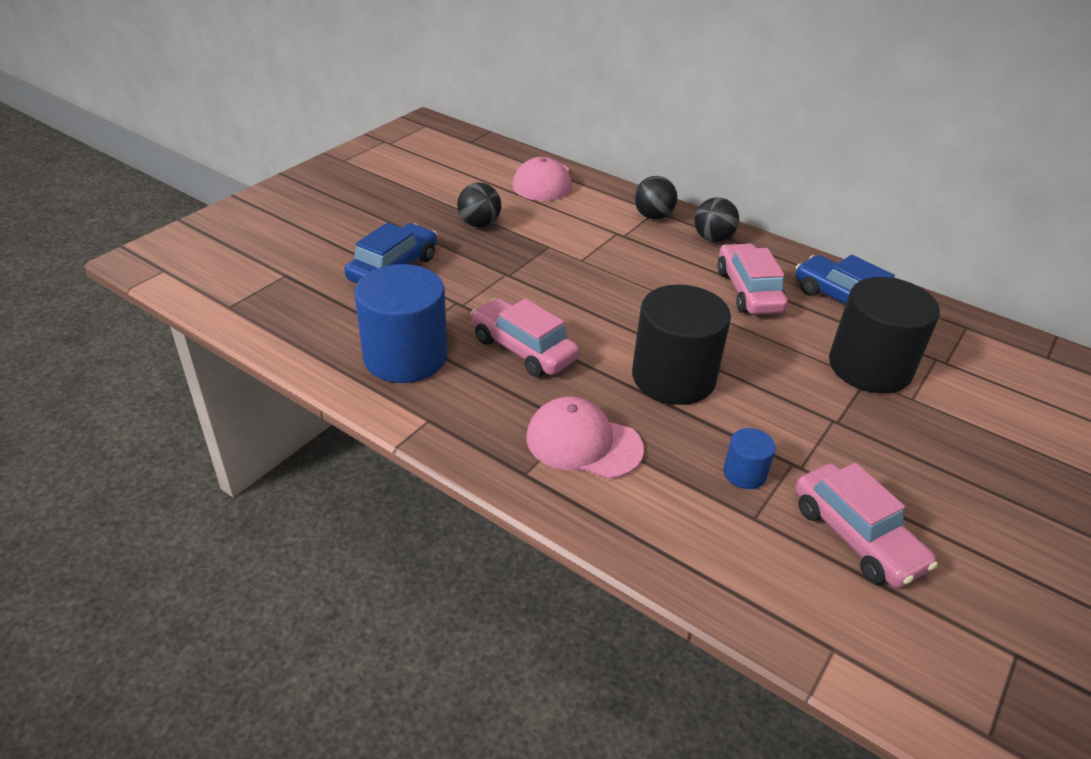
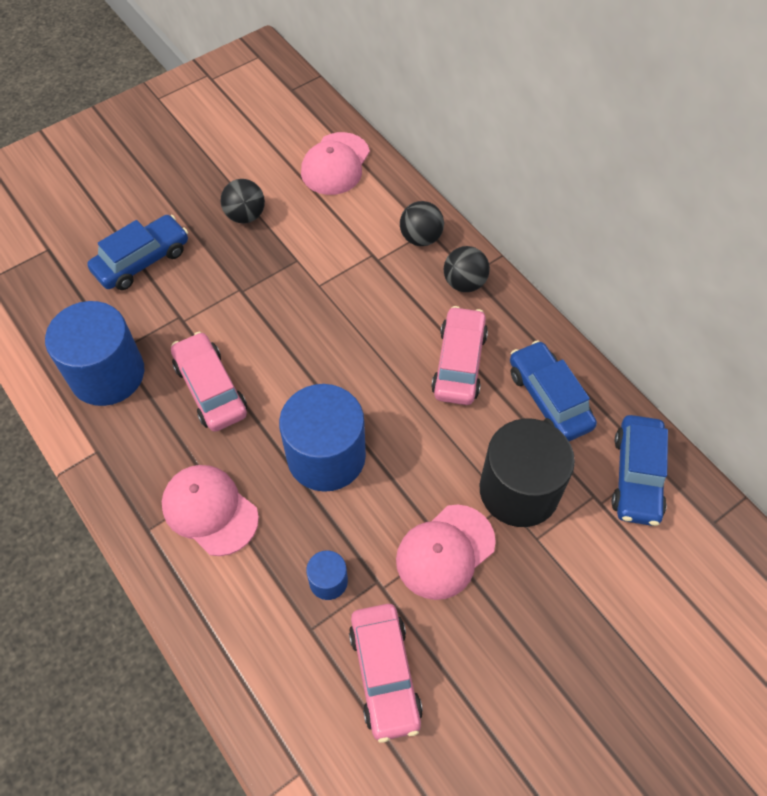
camera: 20 degrees right, 20 degrees up
(673, 377) = (326, 456): black cylinder -> blue cylinder
(839, 425) = (445, 551): none -> pink cap
(960, 338) = (636, 476): none -> blue car

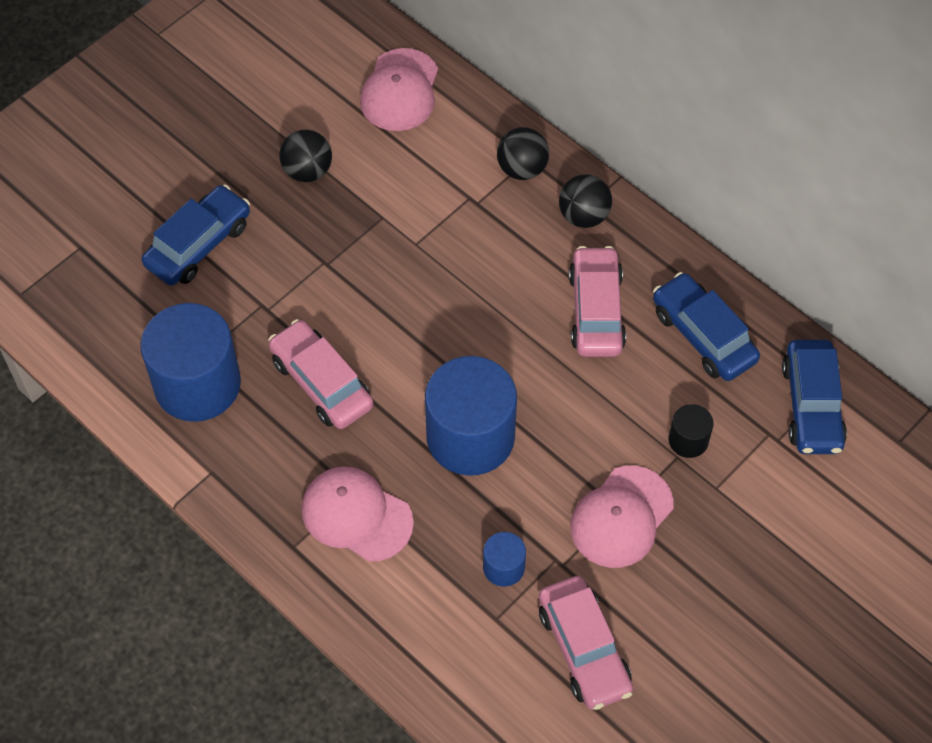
camera: 10 degrees left, 0 degrees up
(519, 490) = (688, 440): black cylinder -> black cylinder, size x0.46

